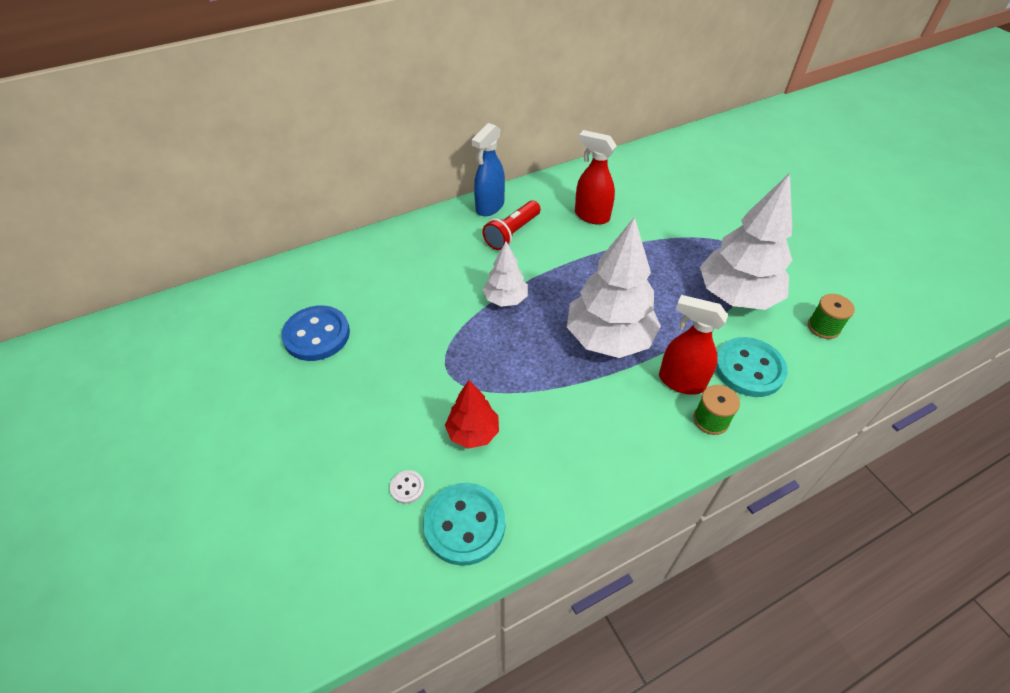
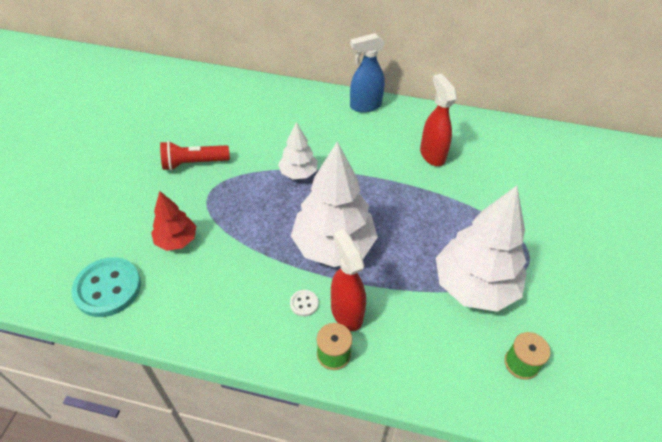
camera: 40 degrees right, 0 degrees up
(317, 335) = (167, 123): blue button -> none
(407, 487) = (106, 243): white button -> white button (304, 303)
(512, 233) = (358, 133): red flashlight -> red flashlight (193, 163)
(749, 368) = (411, 344): turquoise button -> none

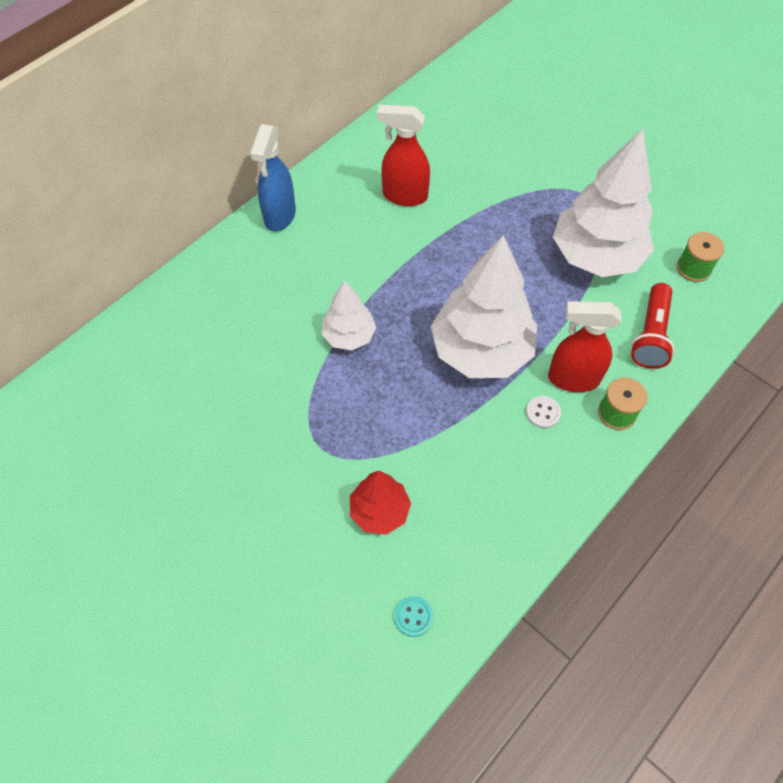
camera: 60 degrees left, 10 degrees up
(108, 288) = (413, 616): turquoise button -> turquoise button, size x0.44
(193, 163) = (253, 445): red flashlight -> red flashlight (651, 335)

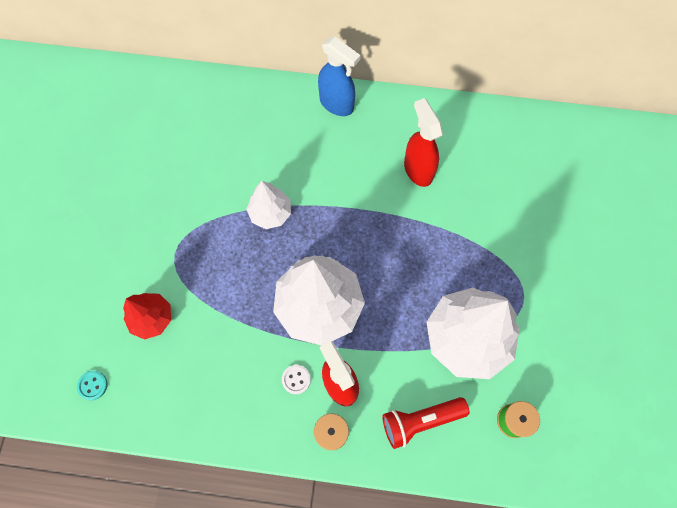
camera: 55 degrees right, 10 degrees up
(280, 216) = (337, 104): blue spray bottle -> blue spray bottle turned 120 degrees counterclockwise

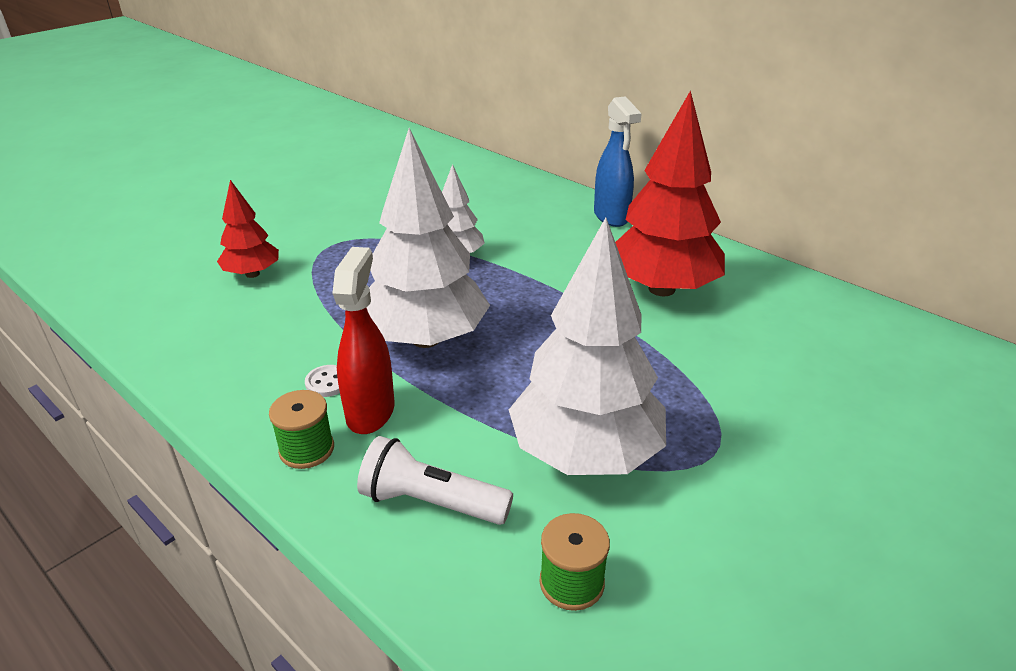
camera: 35 degrees right, 35 degrees down
(92, 385) = (139, 291): turquoise button -> none
(418, 169) = (661, 289): red spray bottle -> red tree
(420, 421) = (431, 502): red flashlight -> white flashlight

